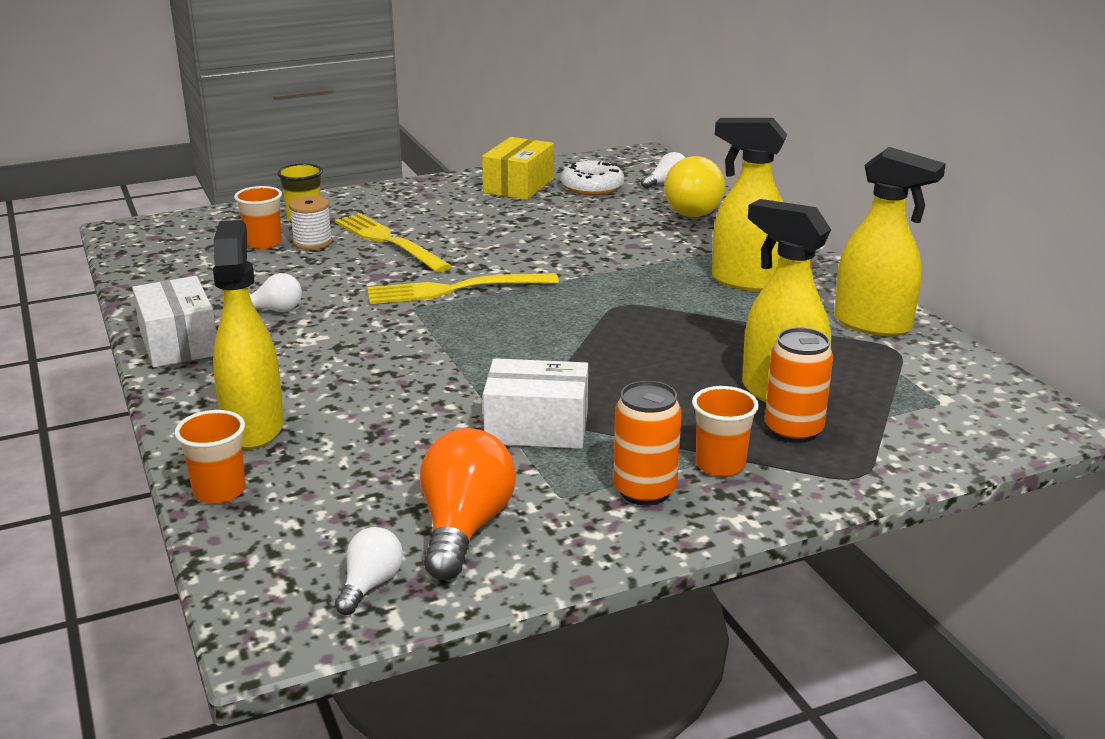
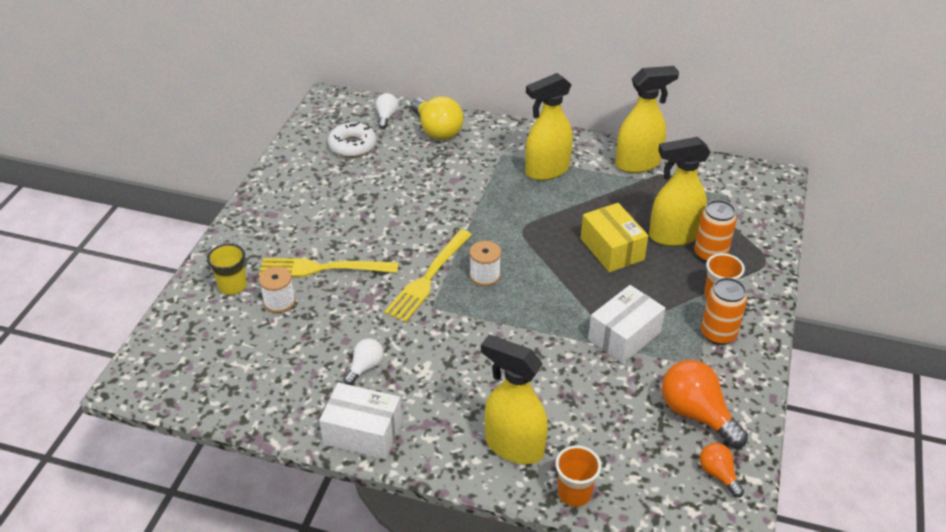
camera: 50 degrees left, 15 degrees up
(264, 243) = (250, 324): orange cup -> none
(370, 585) = (718, 474): white light bulb -> orange light bulb
(507, 314) = (485, 275): none -> white spool
(519, 186) = (309, 171): yellow box -> yellow box (612, 249)

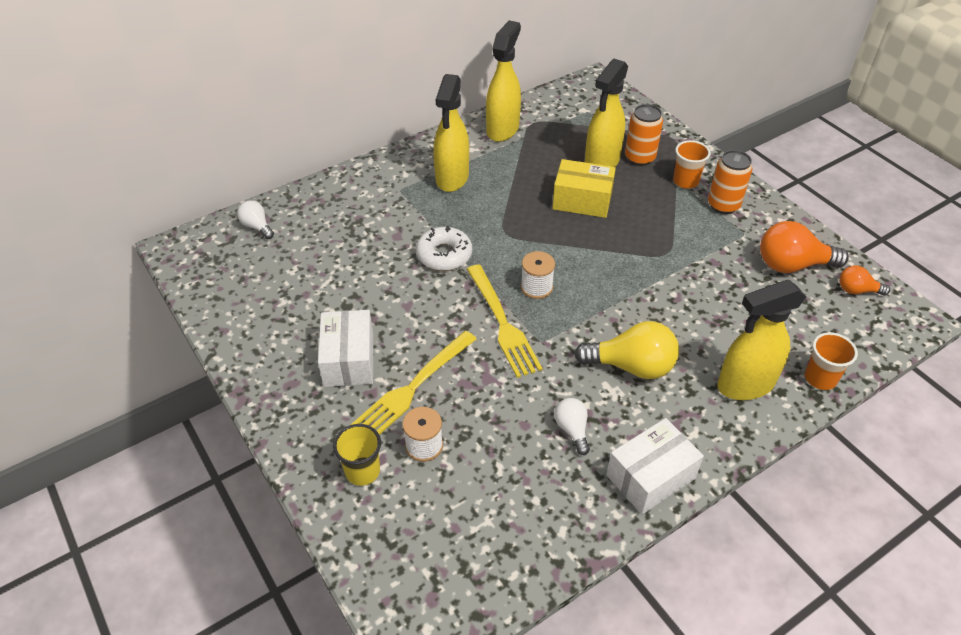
camera: 50 degrees left, 5 degrees up
(352, 145) = (267, 271): white donut -> white donut (444, 255)
(437, 130) = (319, 207): yellow light bulb -> yellow light bulb (631, 366)
(624, 336) = (681, 252): white box -> white box (348, 360)

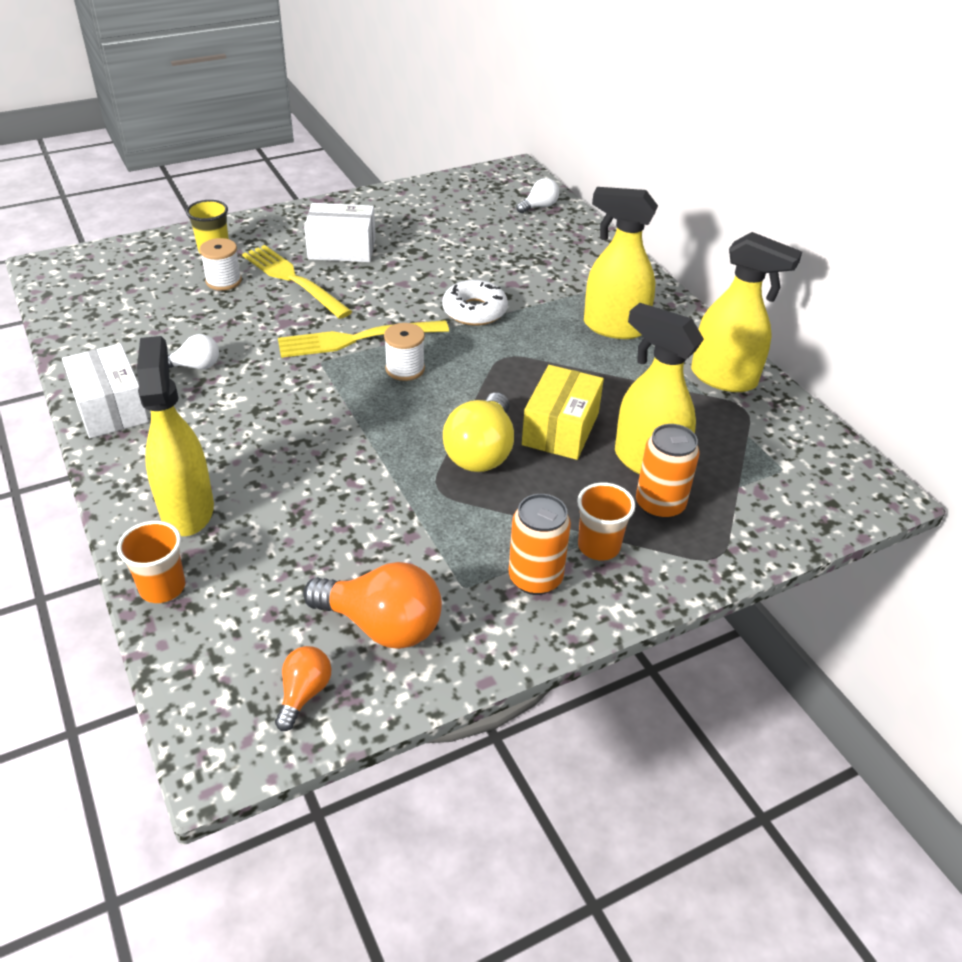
camera: 95 degrees right, 5 degrees down
(631, 366) = (257, 421): yellow light bulb -> yellow light bulb (481, 452)
(792, 265) = (382, 625): orange light bulb -> orange light bulb turned 105 degrees clockwise

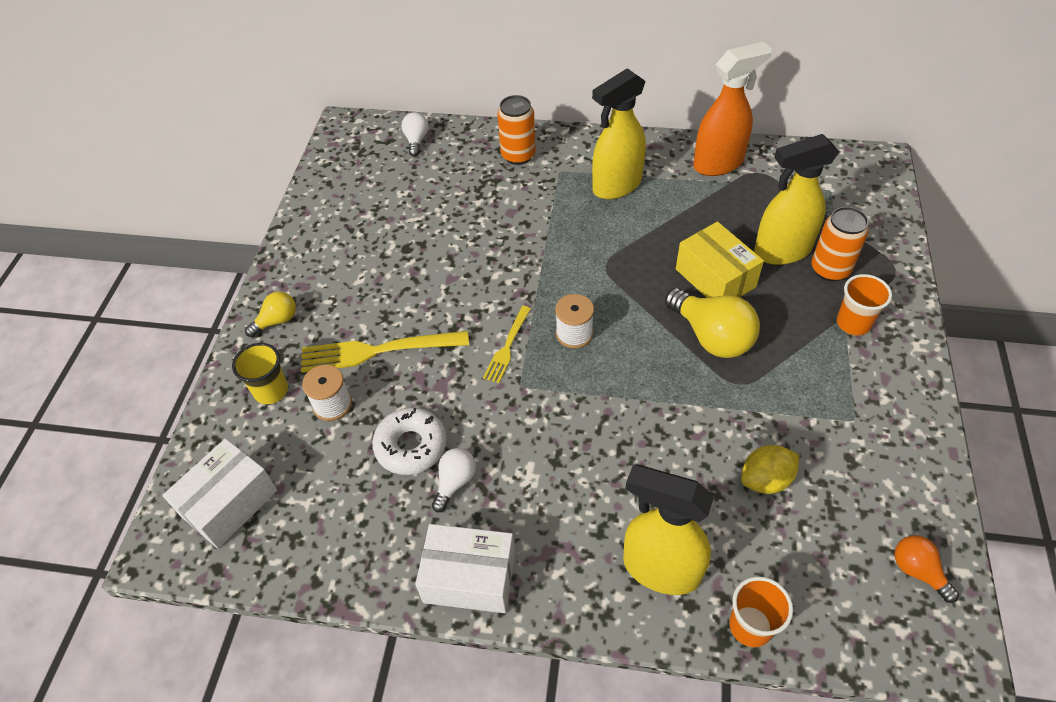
camera: 50 degrees left, 10 degrees up
(281, 225) = (277, 321): none -> yellow light bulb
(335, 545) = (765, 480): none -> yellow lemon
(342, 249) = (359, 294): white box -> white box (229, 503)
(356, 339) = (507, 347): yellow fork -> yellow fork, size x0.57
(382, 625) = (870, 489): orange light bulb -> none
(474, 311) = (530, 253): white donut -> white donut (411, 446)
(535, 578) = (866, 374): orange can -> orange can (518, 155)
(724, 378) = (719, 163): yellow spray bottle -> orange spray bottle

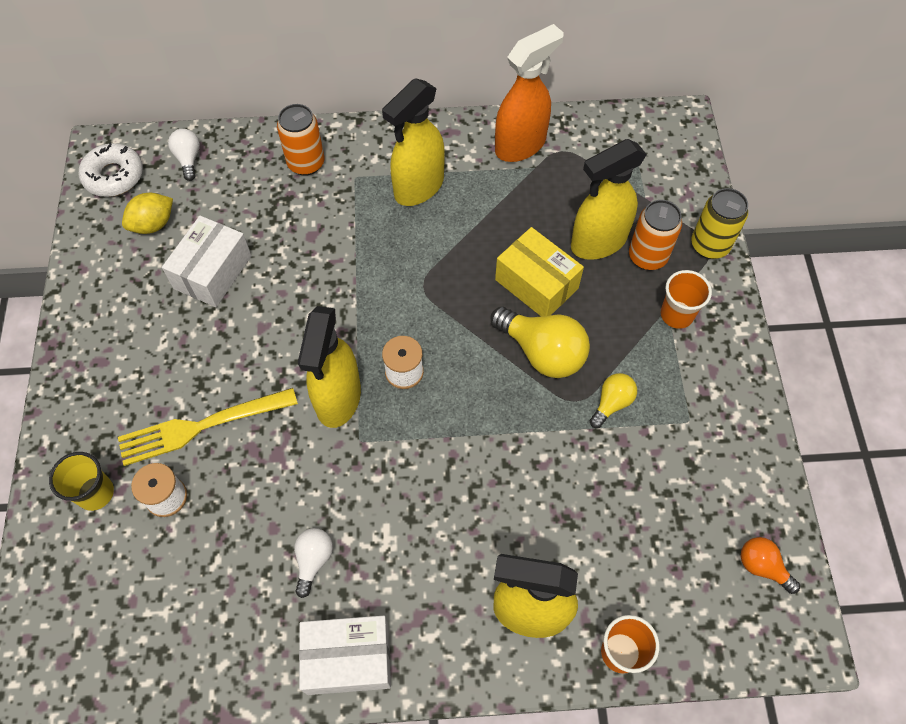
camera: 15 degrees left, 10 degrees up
(229, 503) = (82, 629): white box -> white box (212, 272)
(277, 321) = (82, 409): yellow light bulb -> yellow light bulb (612, 403)
(411, 446) = (260, 529): white donut -> white donut (114, 176)
(507, 347) = (338, 399): yellow fork -> yellow spray bottle
(765, 480) = (615, 500): yellow lemon -> yellow lemon (153, 224)
(895, 268) = (709, 245): none -> yellow can

